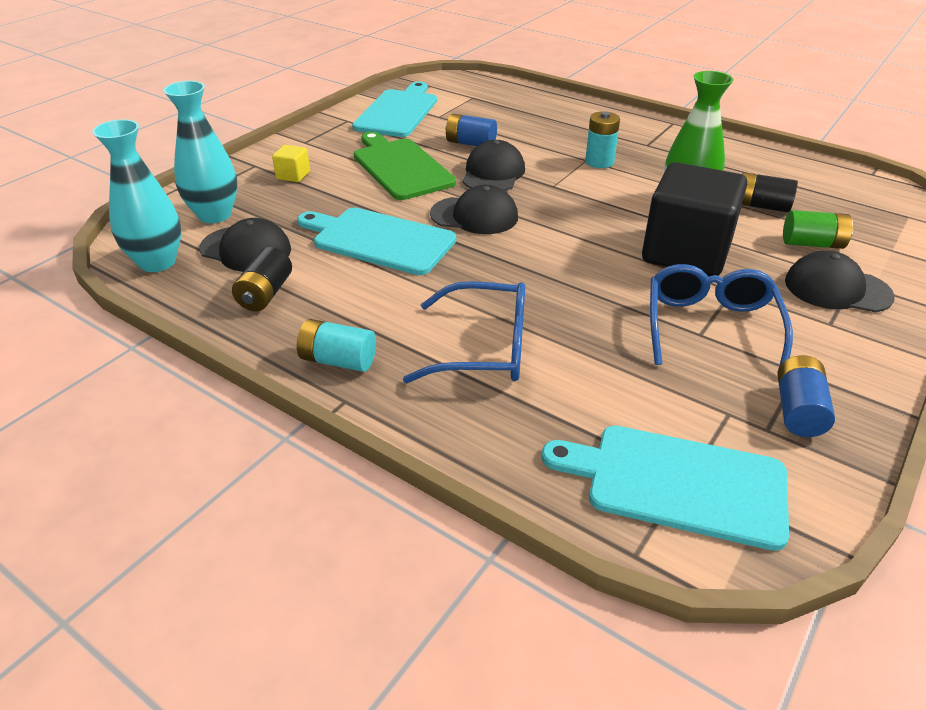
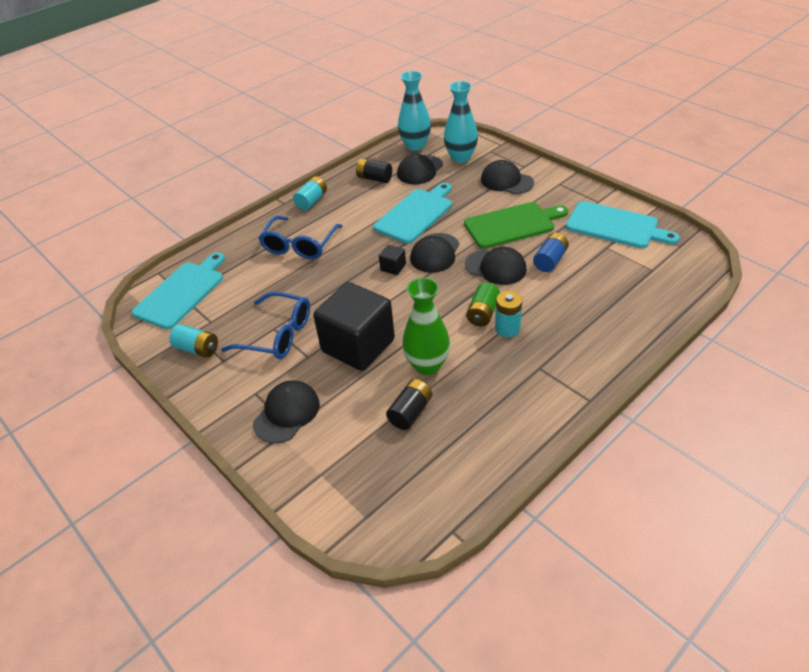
camera: 105 degrees right, 5 degrees up
(293, 175) = (506, 181): yellow cube -> black cap
(516, 245) = (393, 267): none -> black cube
(798, 410) = (197, 349): blue battery -> turquoise battery
(812, 244) = (345, 423): green battery -> green battery (482, 313)

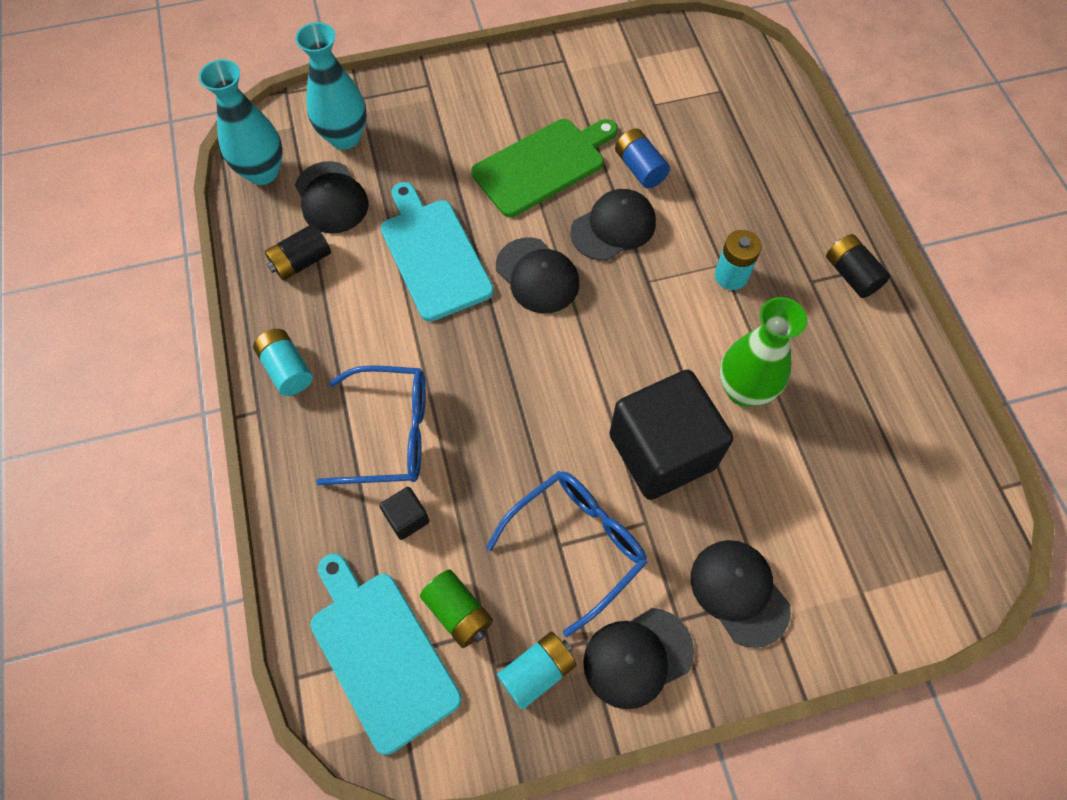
camera: 65 degrees left, 20 degrees up
(299, 245) = (390, 433): blue glasses -> blue glasses turned 45 degrees counterclockwise
(393, 267) = (531, 337): black cube -> black cube (407, 518)
(410, 412) = (811, 446): black battery -> black battery (851, 274)
(482, 313) = (688, 285): green battery -> green battery (458, 612)
(506, 181) = (446, 120): black cap -> black cap (637, 657)
(512, 225) = (543, 165): green cutting board -> green cutting board turned 45 degrees clockwise
(615, 226) = (623, 73): turquoise cutting board -> none

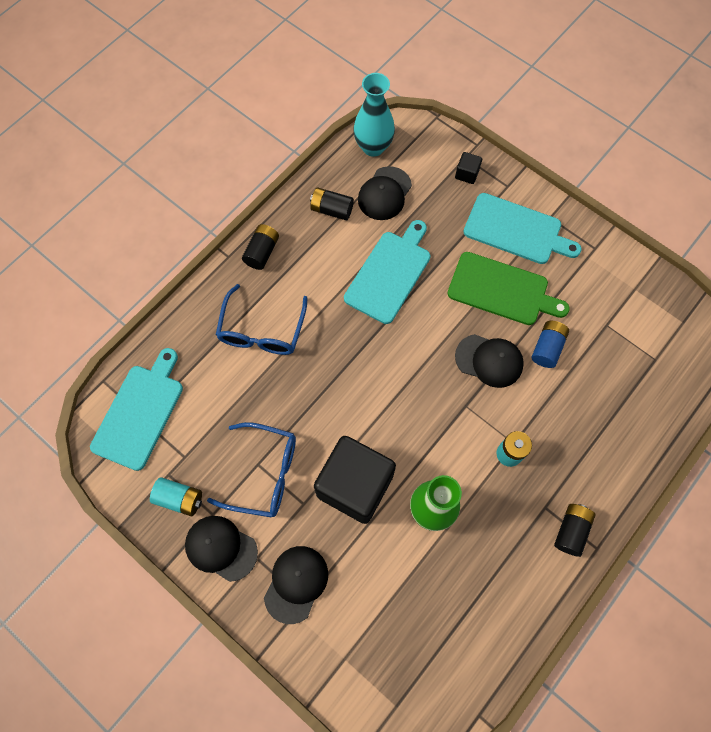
camera: 55 degrees right, 5 degrees up
(287, 369) = (262, 252): turquoise battery -> black battery
(344, 137) = (431, 170): turquoise vase -> none
(390, 433) = (262, 331): blue glasses -> blue glasses turned 45 degrees clockwise
(407, 518) = (219, 374): black cube -> black cube (467, 174)
(458, 612) = (185, 436): green battery -> none
(486, 109) = (516, 230): none -> turquoise cutting board
(537, 275) = (420, 339): black cap -> none

